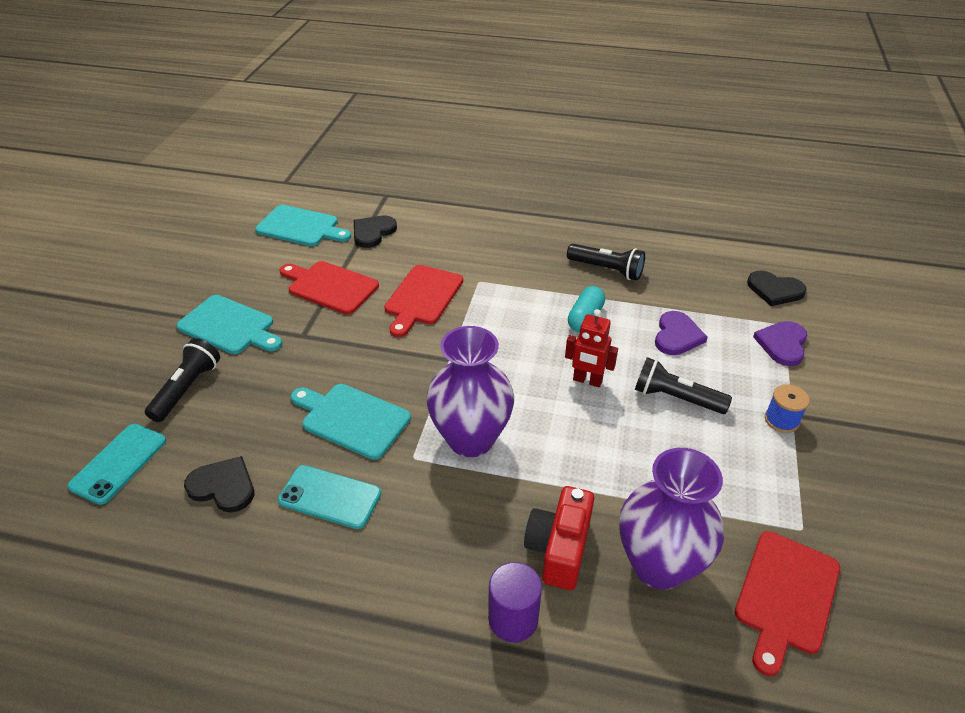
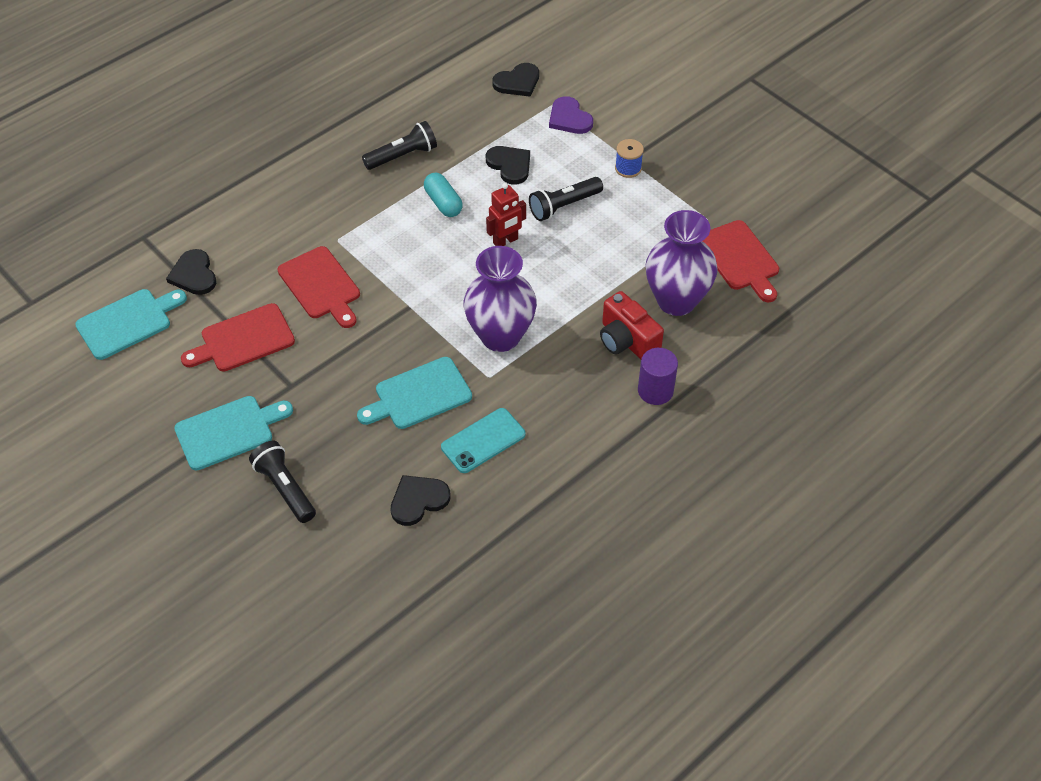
camera: 55 degrees left, 10 degrees up
(118, 463) = (333, 561): turquoise phone -> none
(677, 336) = (510, 165): purple heart -> black heart

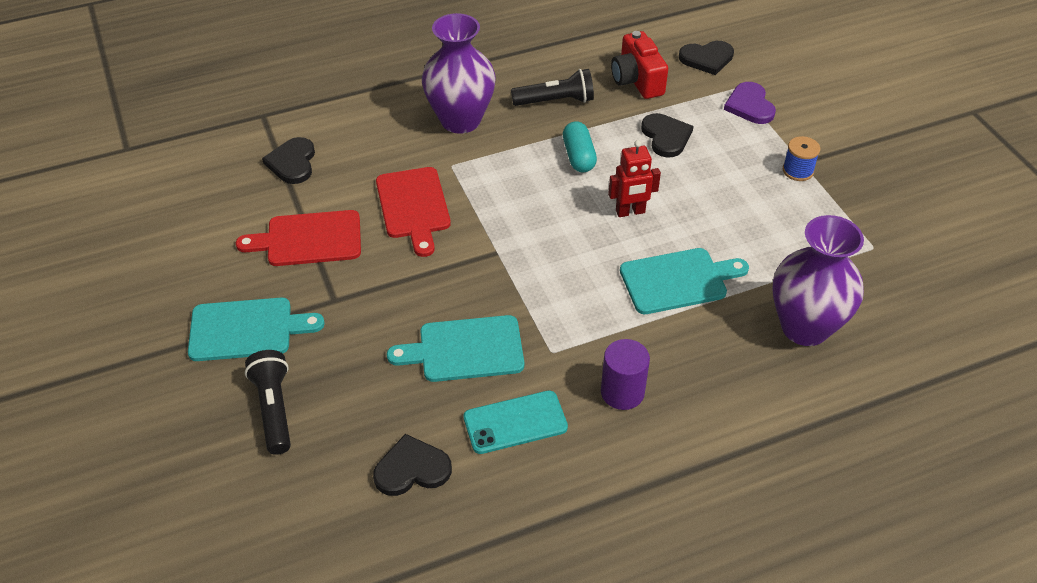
camera: 20 degrees right, 5 degrees down
(128, 322) = (205, 191): turquoise cutting board -> turquoise cutting board (678, 280)
(500, 336) = (583, 311): purple vase -> purple vase (460, 120)
(564, 206) = (710, 192): black flashlight -> none
(627, 340) = (728, 356): red camera -> red camera (637, 80)
(655, 391) = (742, 424): purple cylinder -> purple cylinder (622, 392)
(739, 259) = (898, 300): red cutting board -> none

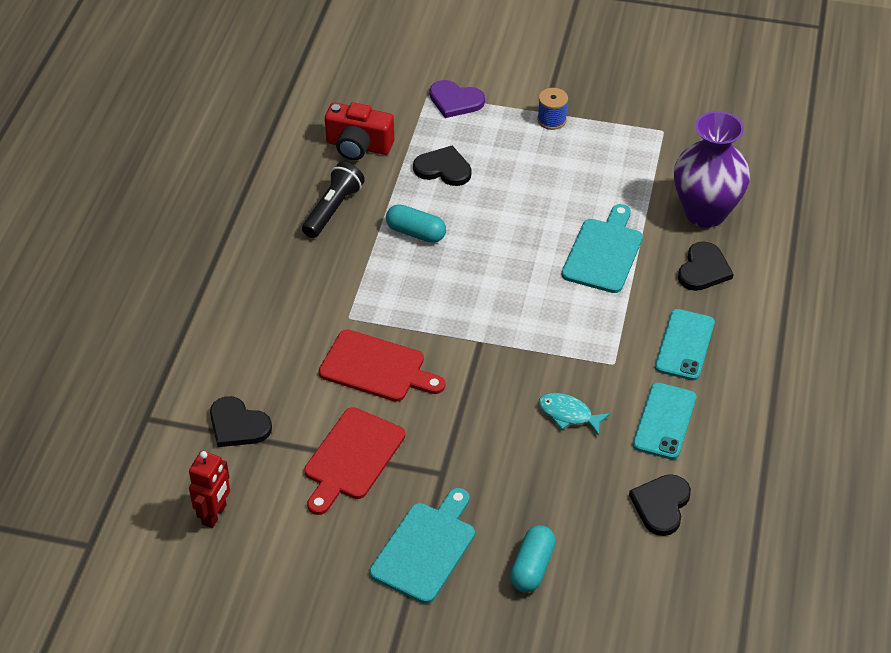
camera: 55 degrees left, 0 degrees up
(274, 409) = (532, 567): black flashlight -> turquoise capsule
(460, 120) = (296, 282): purple vase -> none
(465, 349) = (568, 414): turquoise cutting board -> turquoise fish
(622, 392) = (684, 345): purple cylinder -> turquoise phone
(630, 212) = (508, 238): red robot -> red robot (214, 515)
(707, 58) = (374, 90): black heart -> black heart (703, 269)

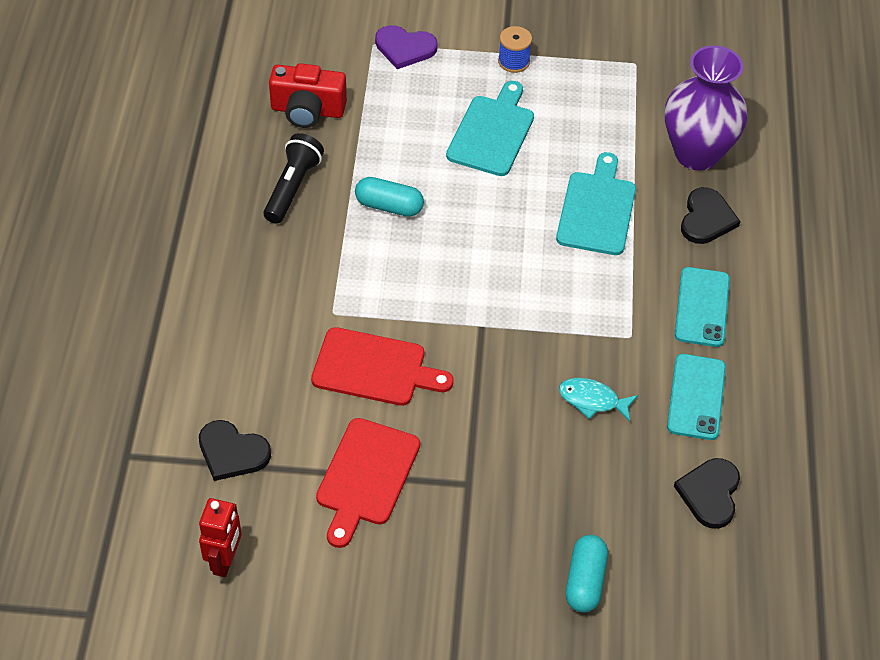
camera: 10 degrees left, 5 degrees up
(426, 548) = (466, 573): turquoise cutting board -> turquoise cutting board (492, 132)
(443, 169) = (406, 128): black heart -> none

